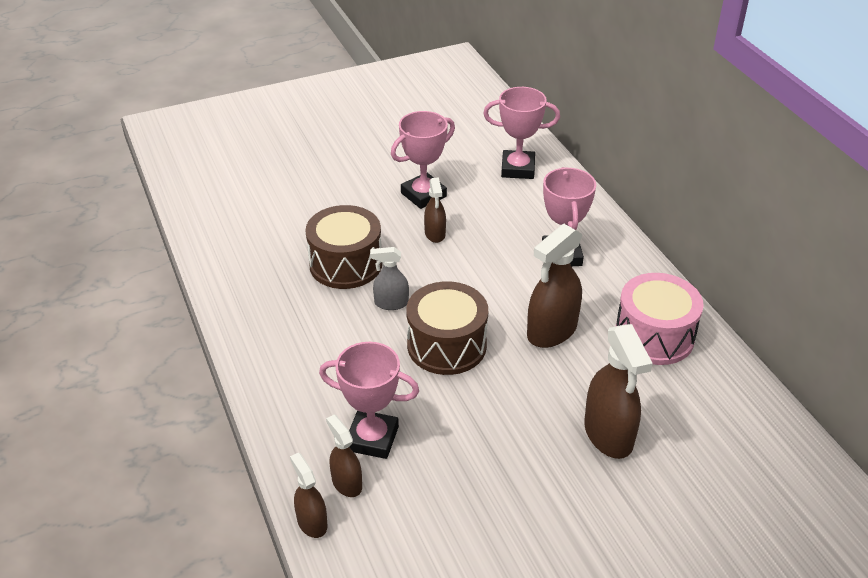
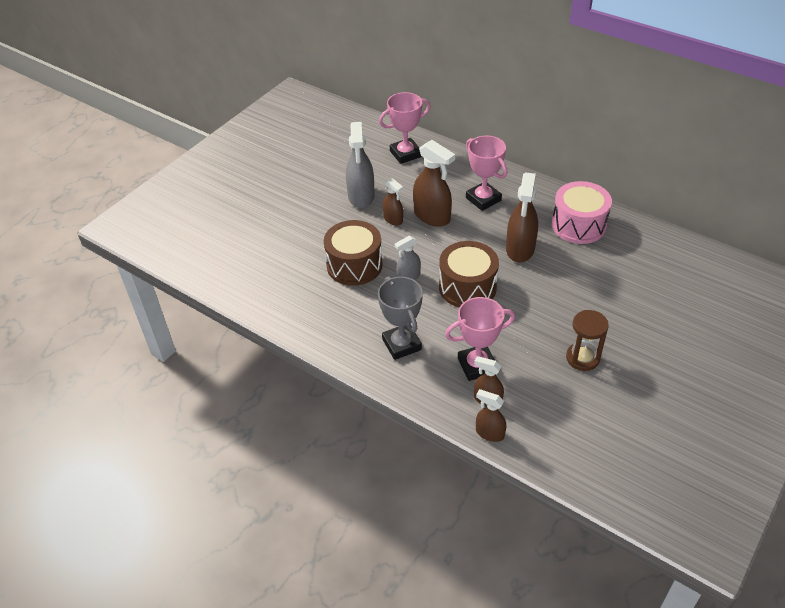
camera: 30 degrees left, 5 degrees up
(312, 372) = (401, 344): none -> grey trophy
(423, 195) = (361, 196): pink trophy -> grey spray bottle
(506, 496) = (582, 358): none -> brown hourglass
(608, 435) = (605, 295): brown spray bottle -> brown spray bottle (432, 216)

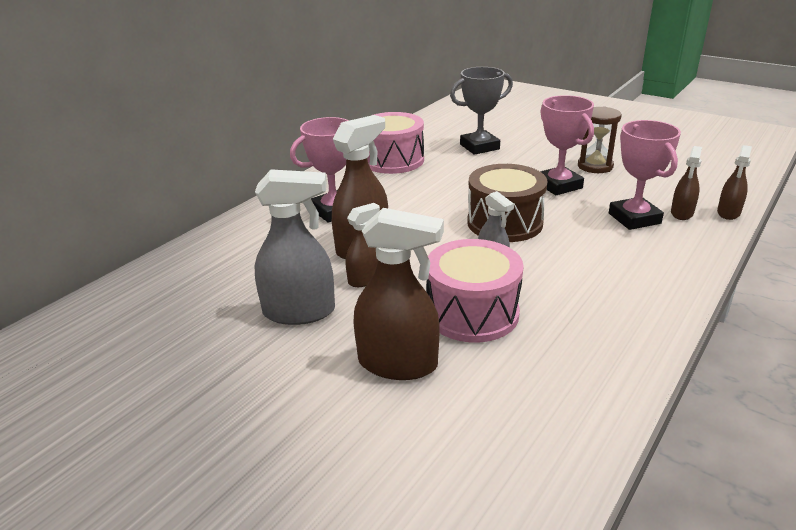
camera: 90 degrees left, 15 degrees down
(354, 265) = (472, 313): brown drum -> pink drum
(401, 344) = (624, 268): grey trophy -> grey trophy (479, 147)
(405, 154) = (202, 270): pink trophy -> pink trophy (558, 185)
(520, 249) = (433, 191): brown spray bottle -> brown spray bottle (398, 364)

